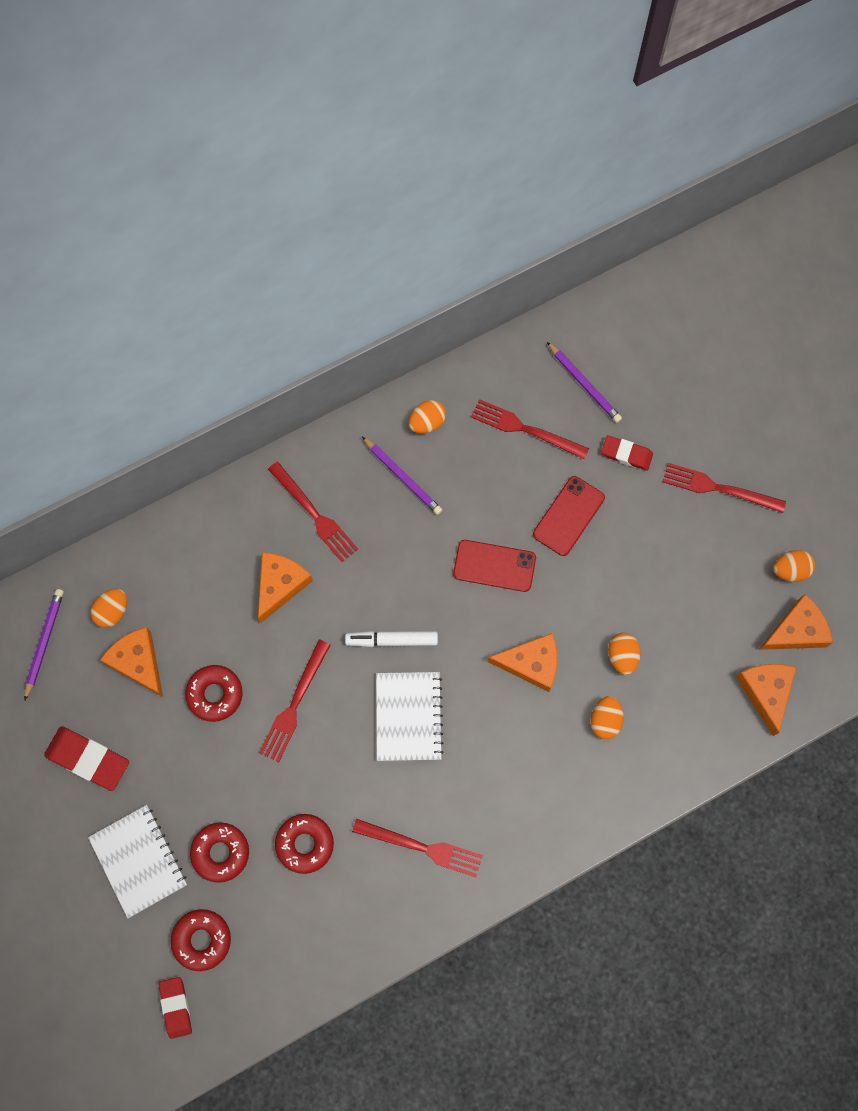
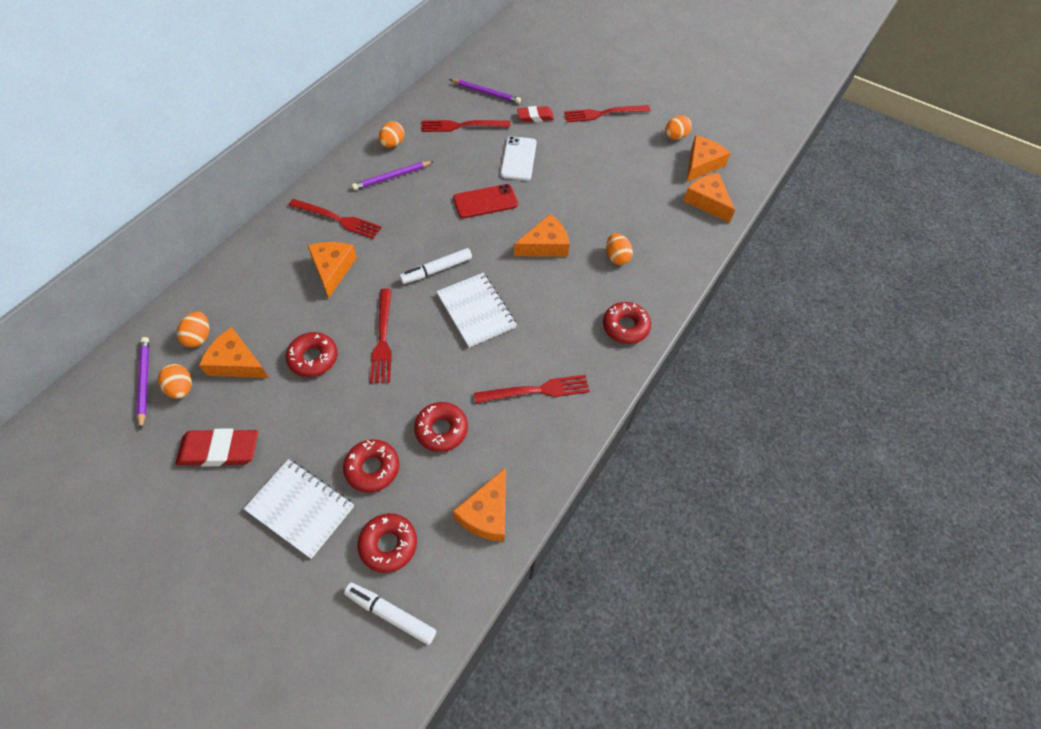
camera: 30 degrees left, 15 degrees down
(176, 1007) = (391, 614): red eraser -> white marker
(305, 956) = (487, 513): none -> orange cheese
(403, 477) = (392, 177): purple pencil -> purple pencil turned 135 degrees clockwise
(560, 817) = (625, 327): none -> red donut
(568, 516) = (518, 159): red phone -> white phone
(622, 656) = (603, 218): orange egg -> orange egg (181, 388)

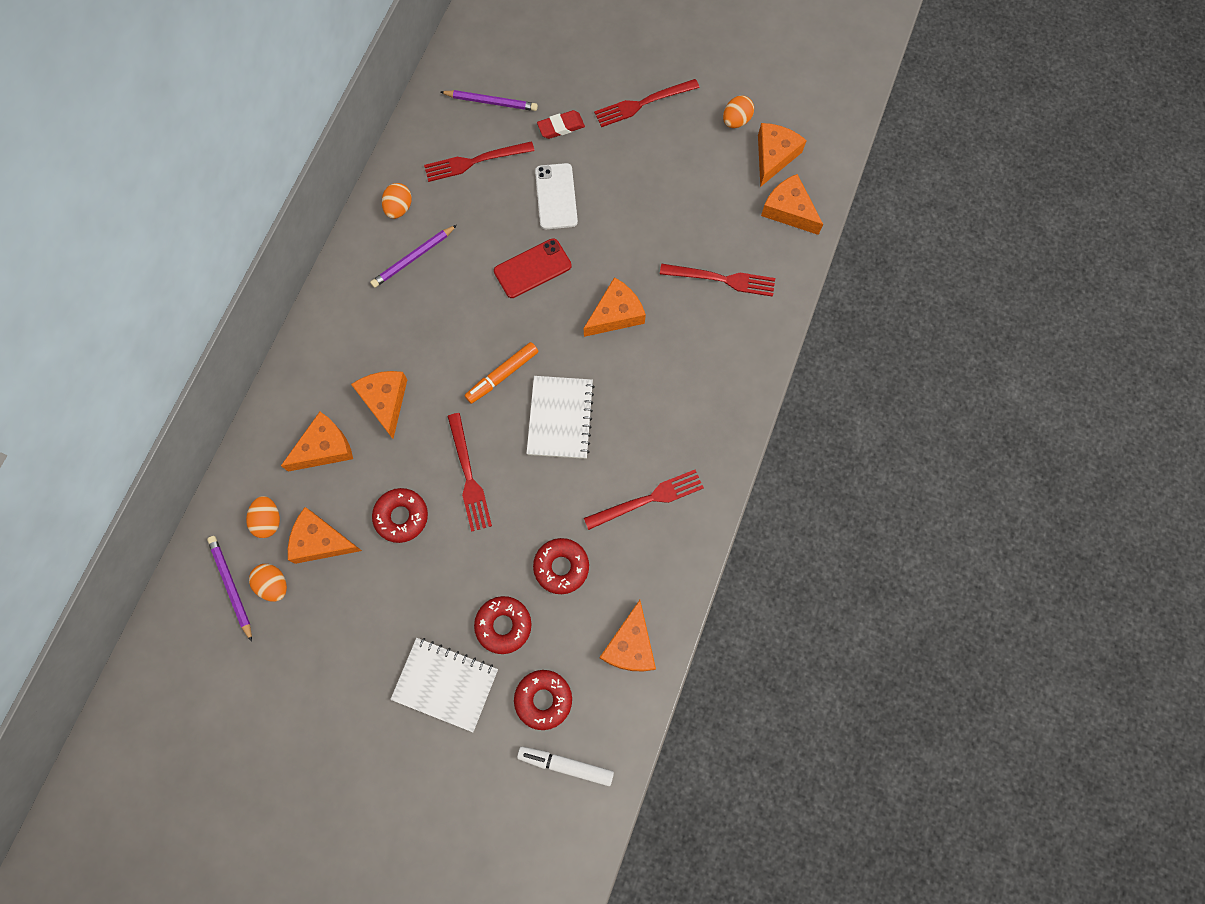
camera: 10 degrees left, 15 degrees up
(219, 450) = (341, 643): red eraser -> none
(269, 293) = (324, 448): none -> orange cheese
(338, 219) = (368, 332): red fork -> red fork (722, 279)
(436, 270) = (502, 375): white marker -> orange marker
(476, 311) = (560, 418): white notebook -> white notebook turned 45 degrees clockwise
(616, 257) = (699, 312): orange egg -> none
(625, 327) = (726, 400): red donut -> none

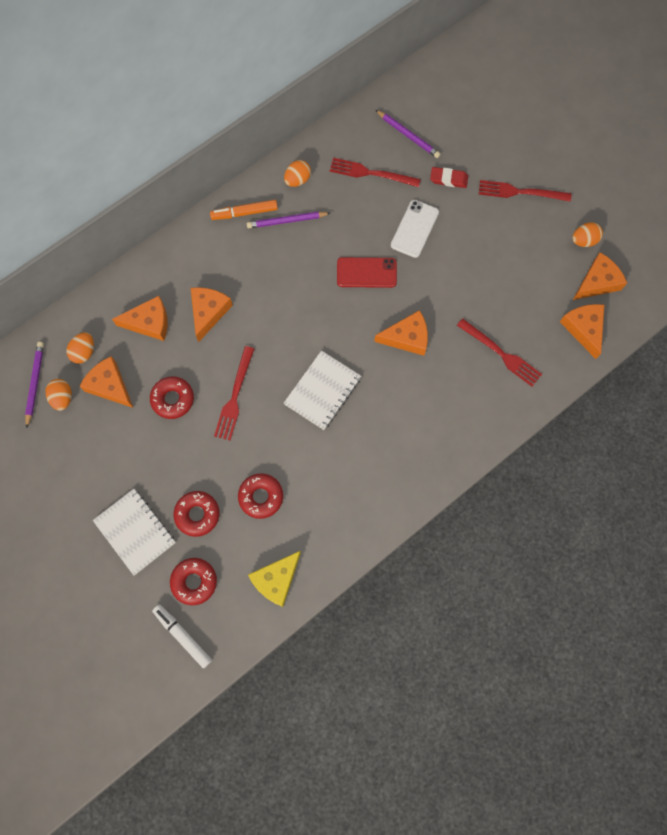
camera: 30 degrees right, 0 degrees up
(502, 375) = (300, 338): orange marker -> orange marker (244, 213)
(630, 645) = (276, 580): orange cheese -> yellow cheese
(648, 499) = (350, 484): red fork -> none

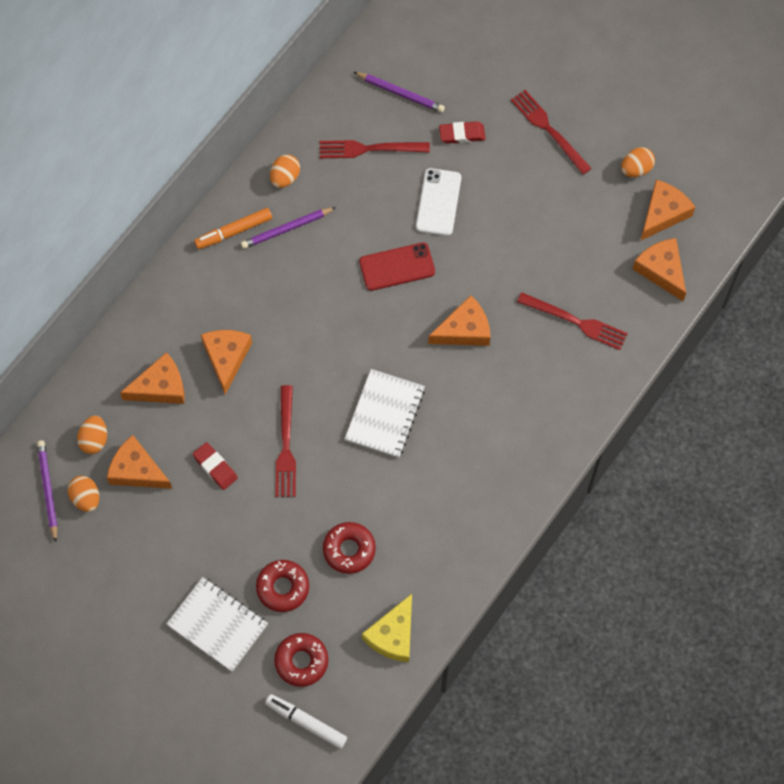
camera: 15 degrees left, 5 degrees down
(173, 399) = (215, 467): red donut -> red eraser
(520, 192) = (549, 130): red fork -> red fork turned 60 degrees clockwise

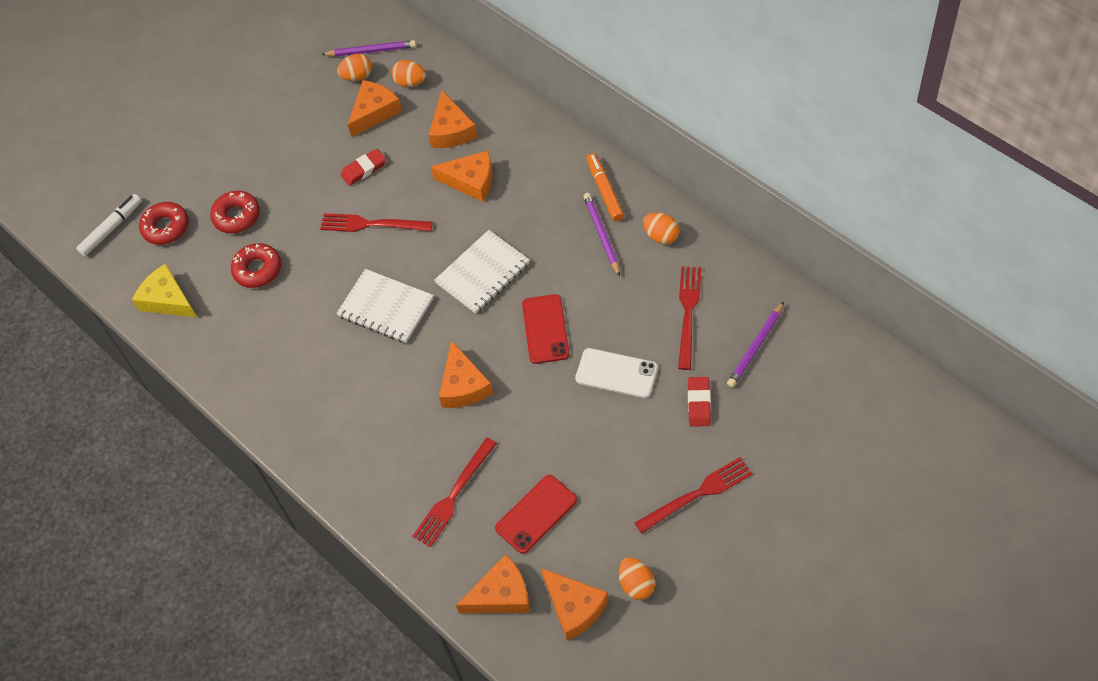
camera: 105 degrees right, 10 degrees down
(217, 625) = (217, 167): white notebook -> white notebook (482, 273)
(584, 252) = (536, 514): none -> red phone

